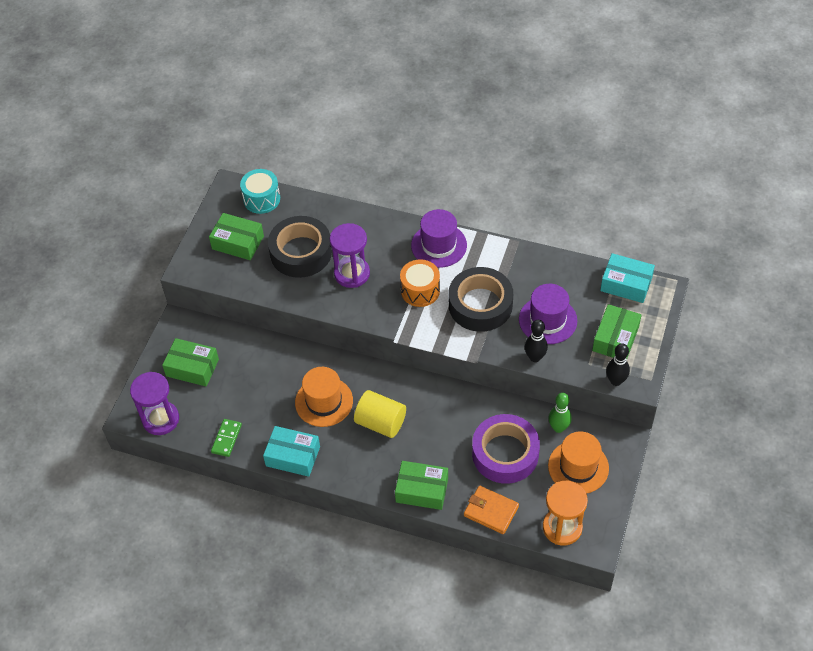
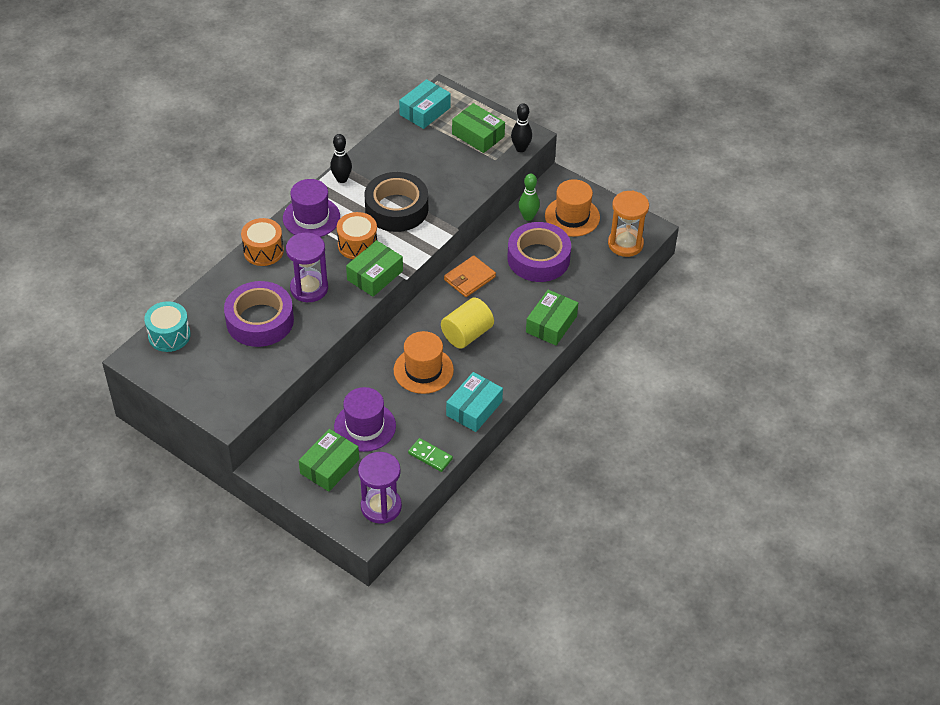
camera: 75 degrees left, 5 degrees down
(238, 242) = (216, 368): green box -> green box (375, 275)
(301, 252) = (260, 320): black tape -> purple tape
(382, 226) = (263, 251): none -> orange drum
(491, 511) = (591, 284): orange wallet -> orange wallet (469, 278)
(535, 357) = (472, 190): black bowling pin -> black bowling pin (342, 179)
(547, 320) = (437, 170): purple hat -> purple hat (365, 426)

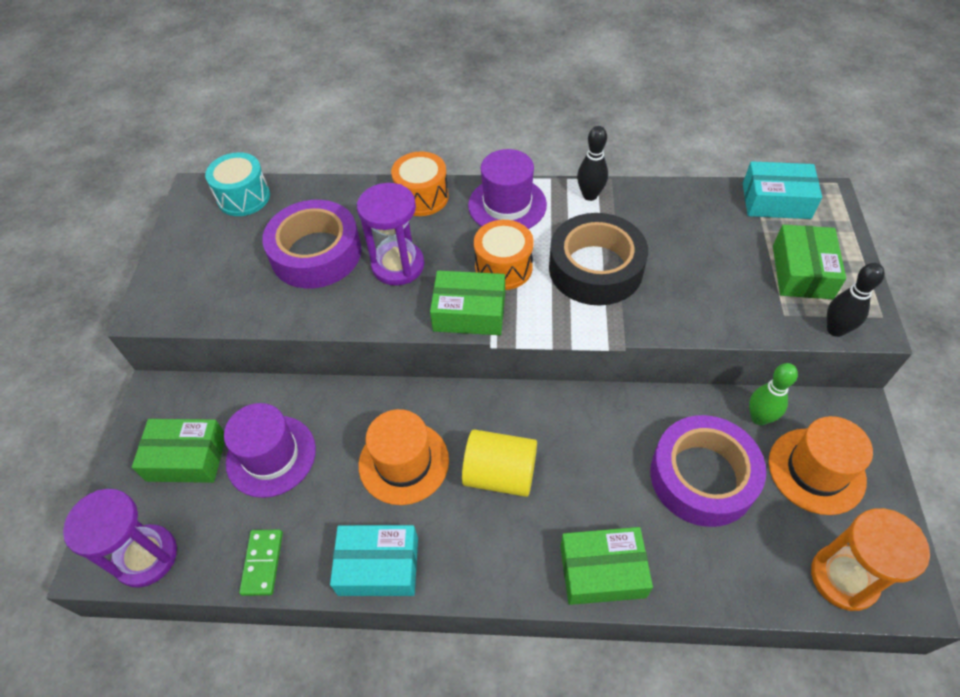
camera: 60 degrees right, 5 degrees up
(469, 278) = (594, 418): orange wallet -> none

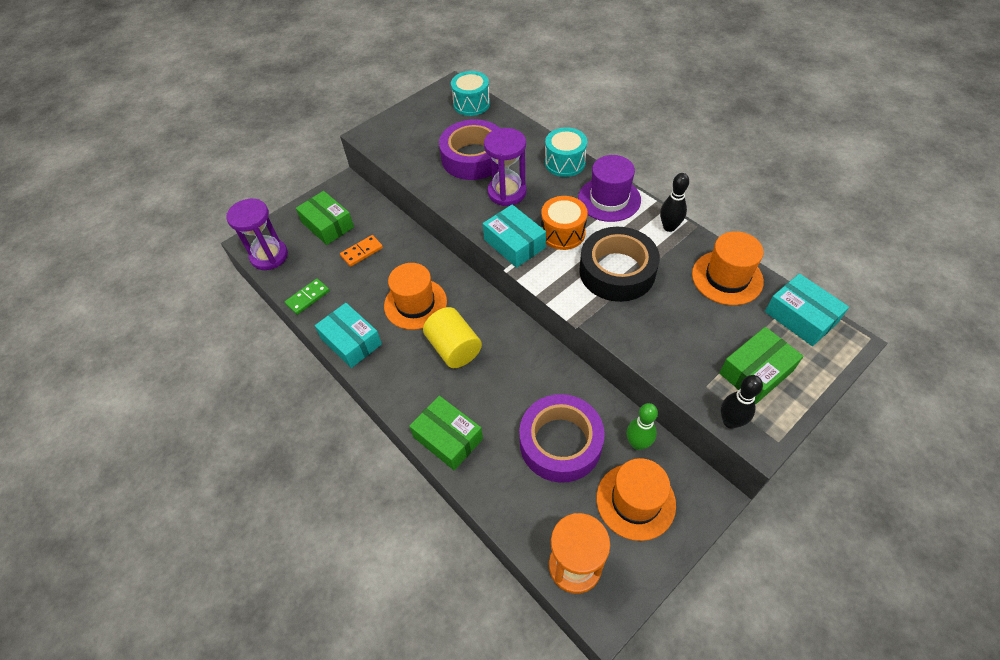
camera: 45 degrees right, 0 degrees up
(271, 455) = (362, 252): purple hat -> orange domino
(422, 197) = (565, 163): orange drum -> turquoise drum
(469, 312) = (514, 243): green box -> turquoise box
(687, 207) = (727, 278): none -> orange hat

